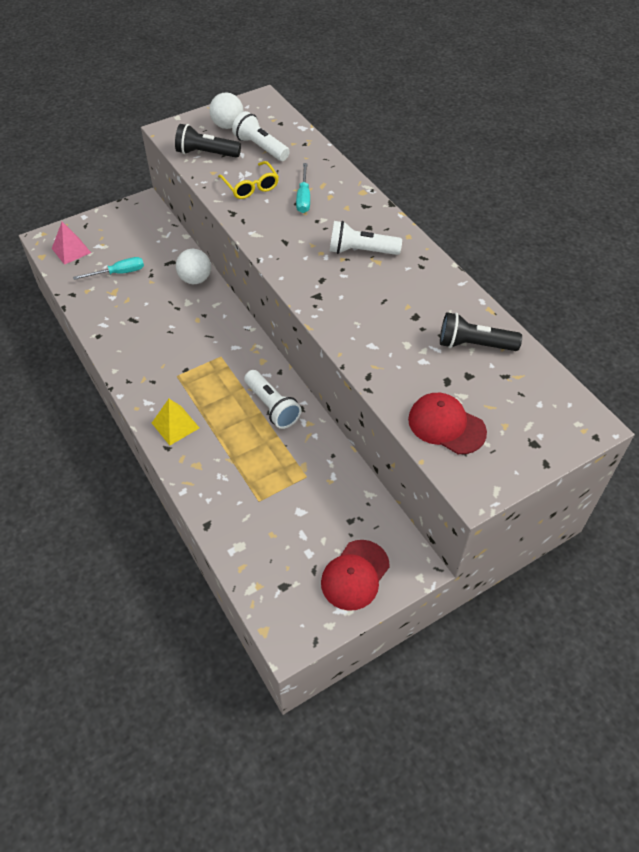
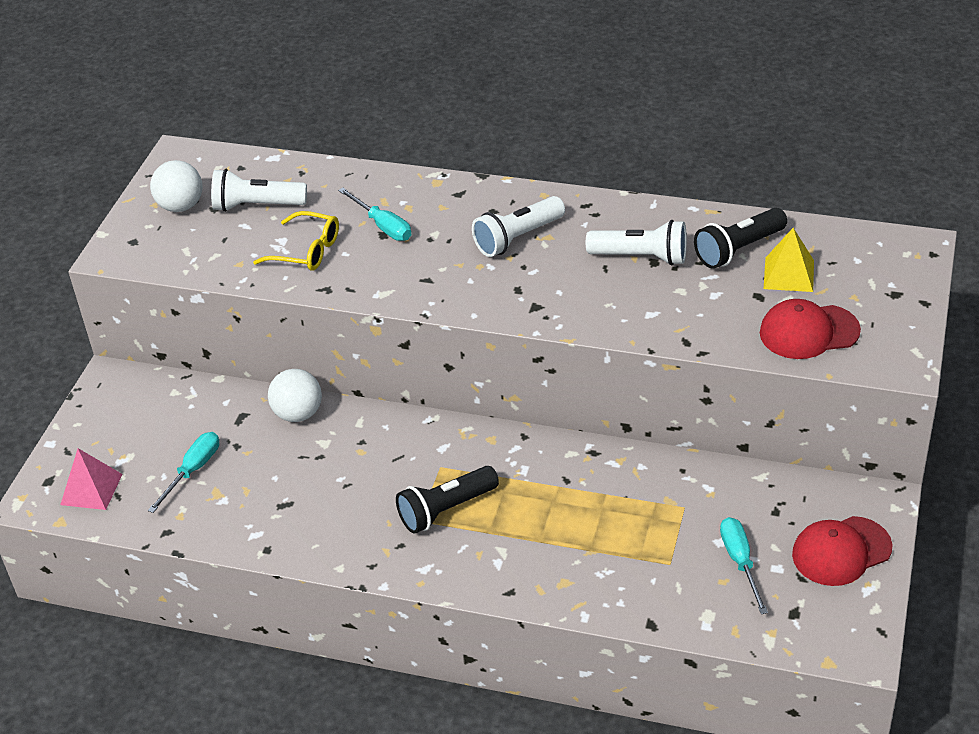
camera: 40 degrees left, 10 degrees down
(175, 425) = (488, 565): yellow pyramid -> yellow pyramid (789, 274)
(206, 153) = (201, 249): black flashlight -> black flashlight (446, 509)
(272, 406) = (562, 473): white flashlight -> white flashlight (641, 257)
(294, 532) = (740, 562): none -> turquoise screwdriver
(355, 575) = (841, 551): red cap -> red cap turned 75 degrees clockwise

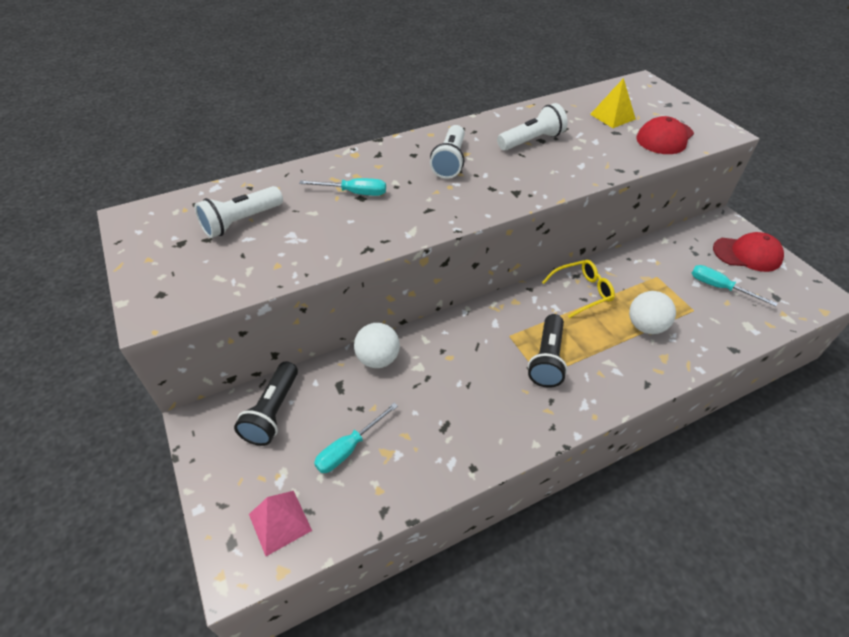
camera: 45 degrees left, 5 degrees up
(181, 206) = (175, 250): white ball -> white ball (645, 326)
(193, 471) = (349, 448): turquoise screwdriver -> turquoise screwdriver turned 120 degrees counterclockwise
(307, 251) = (320, 232): yellow glasses -> yellow glasses (582, 292)
(738, 249) = (572, 116): black flashlight -> black flashlight (273, 412)
(841, 551) = (747, 254): red cap -> red cap turned 105 degrees counterclockwise

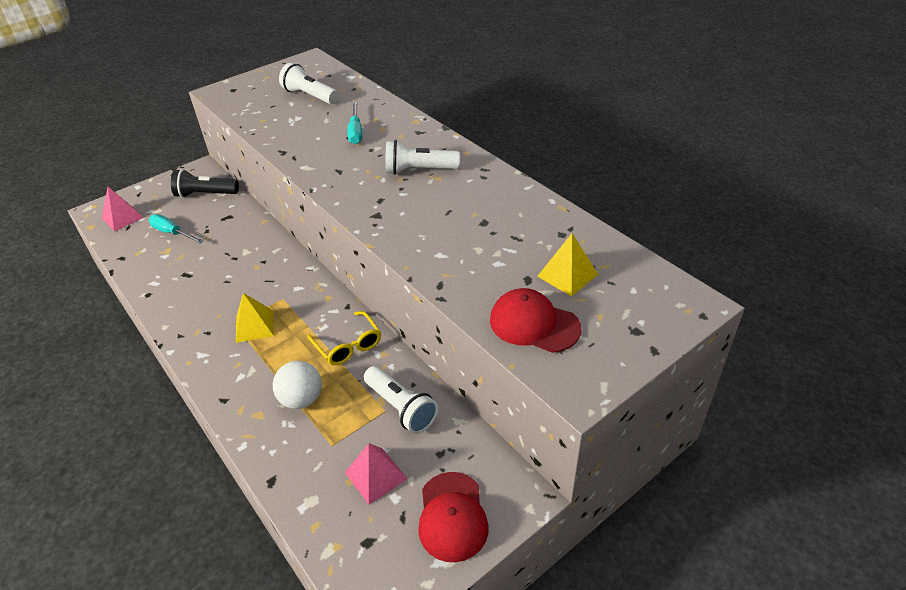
camera: 80 degrees right, 5 degrees down
(378, 359) = (253, 229): white ball -> none
(531, 141) = (479, 215): white flashlight -> white flashlight (401, 407)
(547, 359) = (254, 326): black flashlight -> yellow pyramid
(719, 287) = (375, 475): turquoise screwdriver -> pink pyramid

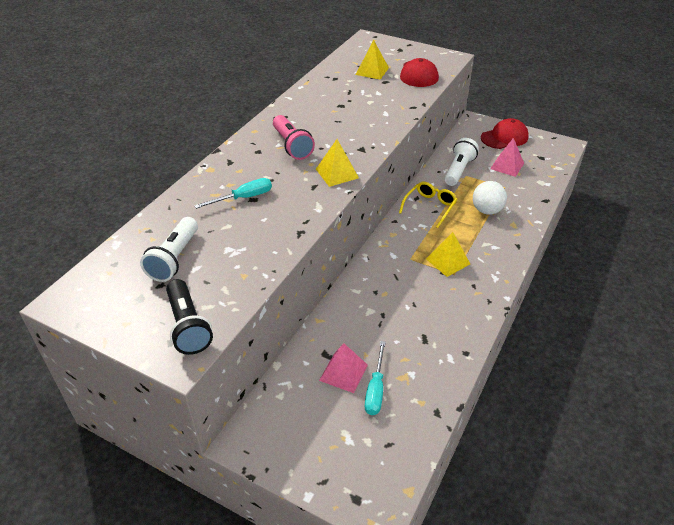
camera: 115 degrees left, 0 degrees up
(122, 218) = (376, 463): pink pyramid -> pink pyramid (343, 372)
(205, 194) = (295, 400): black flashlight -> black flashlight (188, 326)
(347, 188) = (337, 173): none -> yellow pyramid
(419, 170) = (292, 146): white flashlight -> pink flashlight

